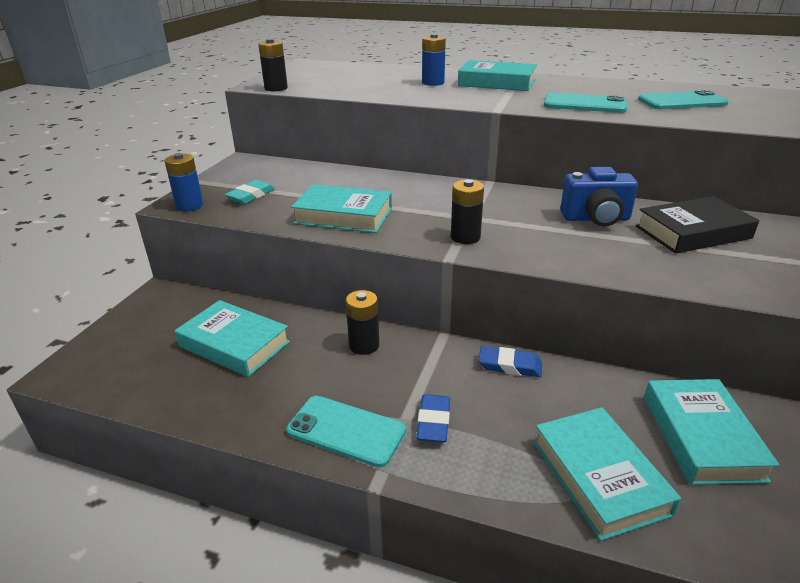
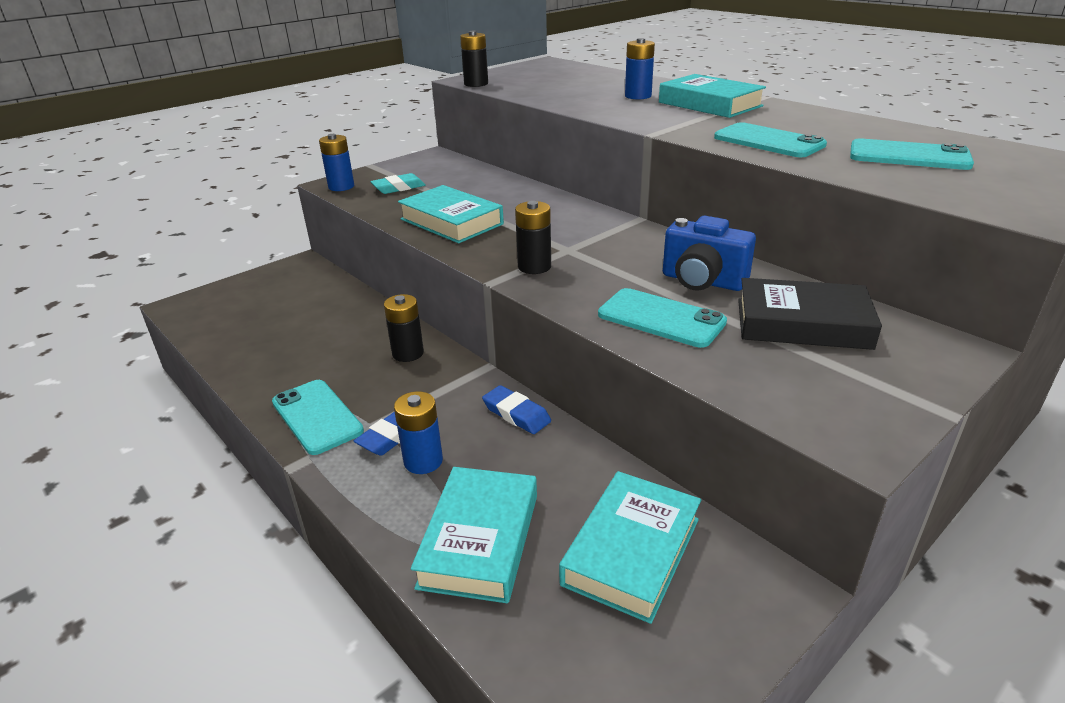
camera: 30 degrees right, 0 degrees up
(234, 344) = (310, 320): turquoise book -> none
(484, 432) = (423, 461): none -> blue battery
(607, 253) = (661, 318): none -> turquoise phone

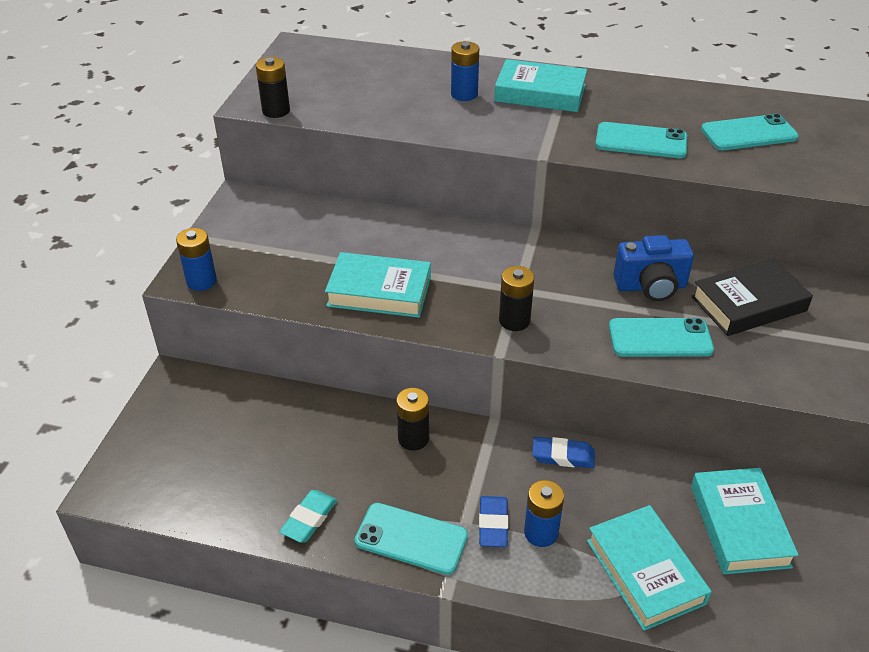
camera: 35 degrees left, 10 degrees up
(398, 188) = (267, 261): turquoise eraser -> turquoise eraser (309, 519)

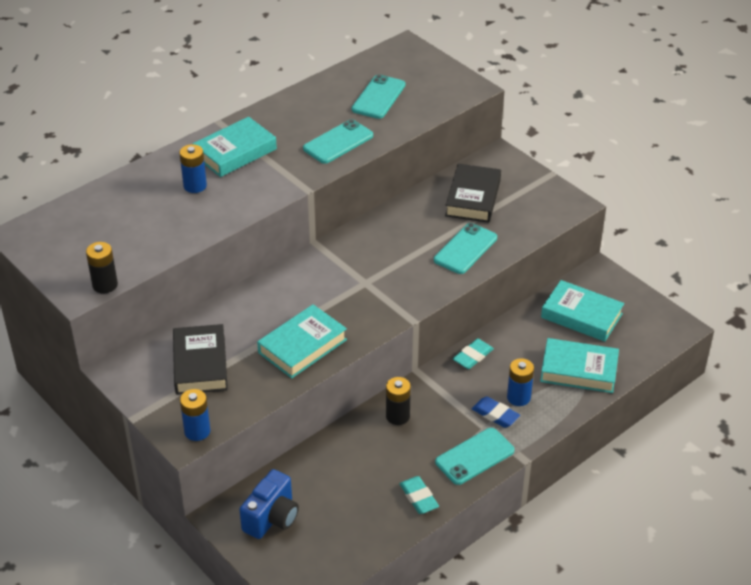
camera: 55 degrees left, 0 degrees up
(292, 240) = (200, 364): none -> black book
(514, 320) = (392, 299): black battery -> none
(563, 456) = (473, 356): blue eraser -> turquoise eraser
(651, 286) = (420, 226): blue camera -> blue camera (272, 518)

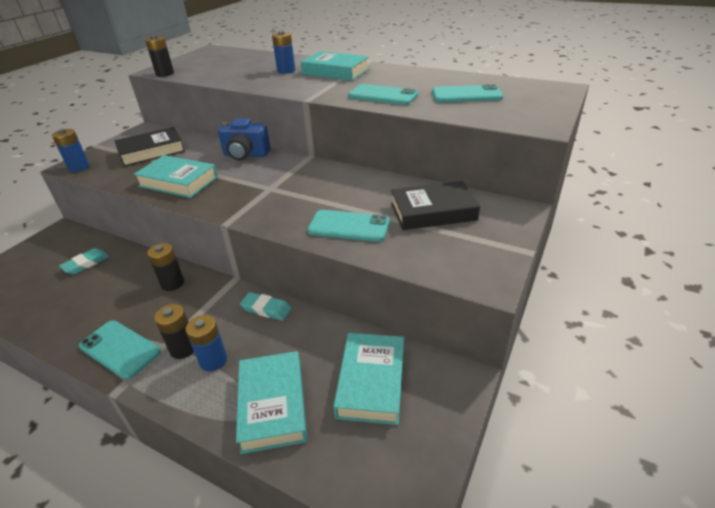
camera: 70 degrees right, 5 degrees down
(272, 518) = (53, 252): blue camera -> blue camera (246, 155)
(418, 497) = (65, 325): turquoise eraser -> turquoise eraser (86, 263)
(495, 415) = (183, 348): blue eraser -> black battery

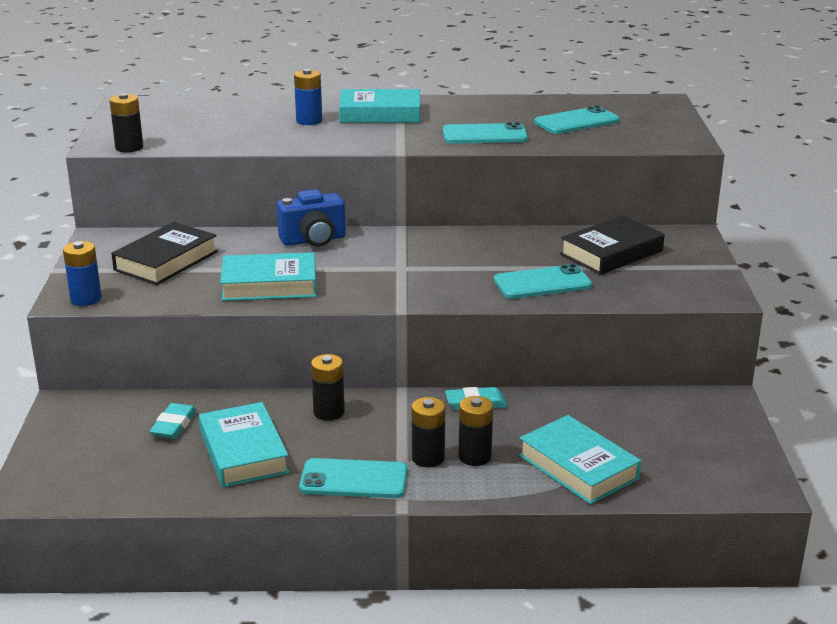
camera: 30 degrees left, 10 degrees down
(213, 360) = (474, 456): blue battery -> black battery
(371, 381) = (650, 425): turquoise book -> turquoise book (243, 452)

